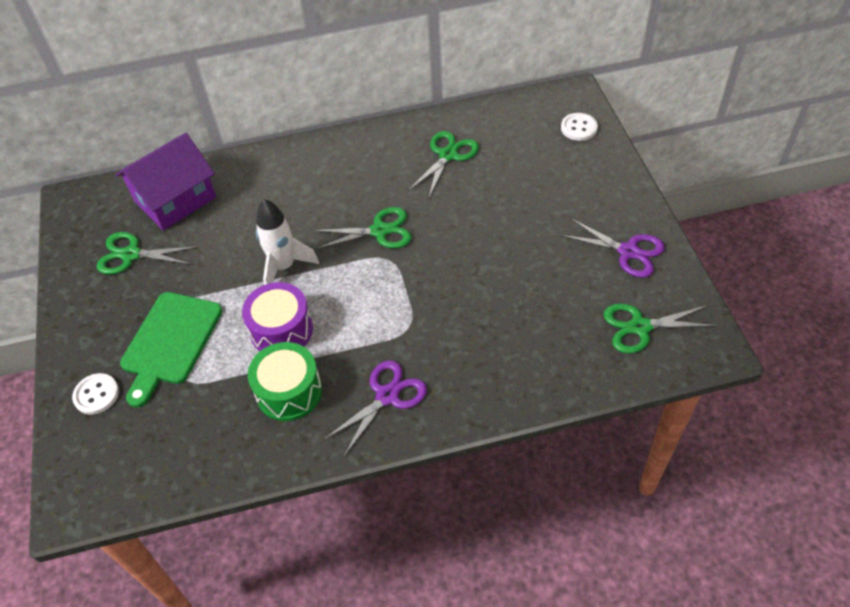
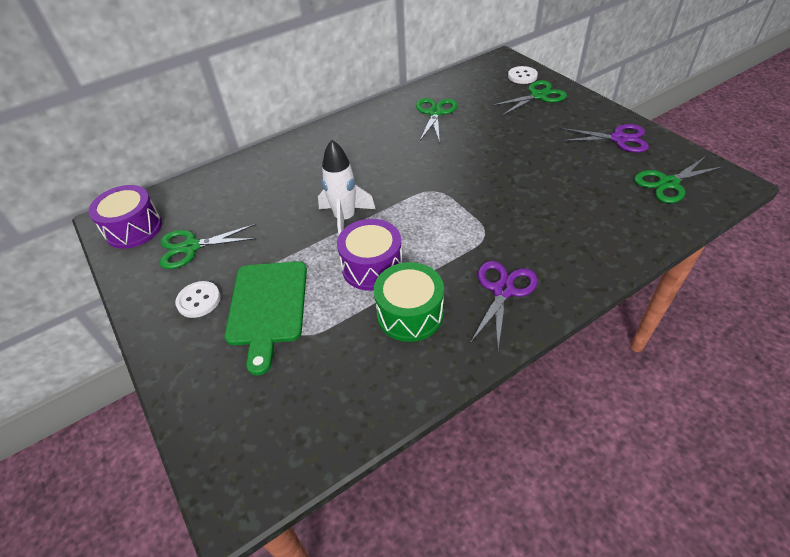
camera: 20 degrees left, 5 degrees down
(89, 217) = (134, 229): none -> purple drum
(96, 395) = (211, 376): white button -> white button (199, 300)
(175, 199) = (214, 195): purple house -> none
(379, 231) = (413, 173): green scissors -> green scissors (538, 96)

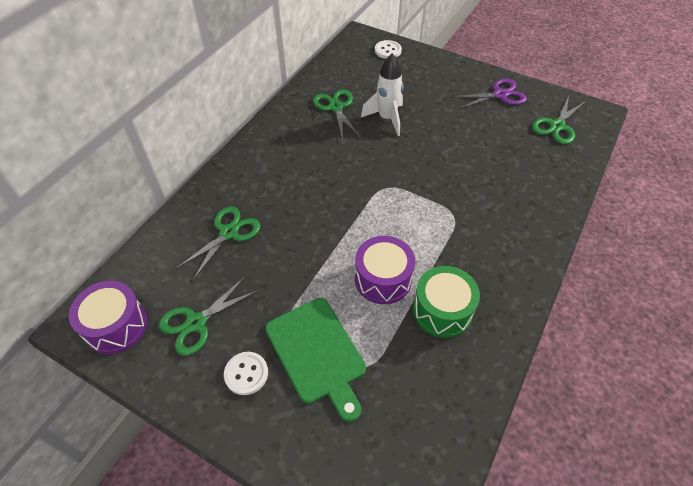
camera: 30 degrees left, 5 degrees up
(345, 219) = (327, 241): white rocket -> white rocket (387, 119)
(503, 290) = (498, 261): purple scissors -> none
(538, 96) = (413, 68): green scissors -> green scissors (228, 233)

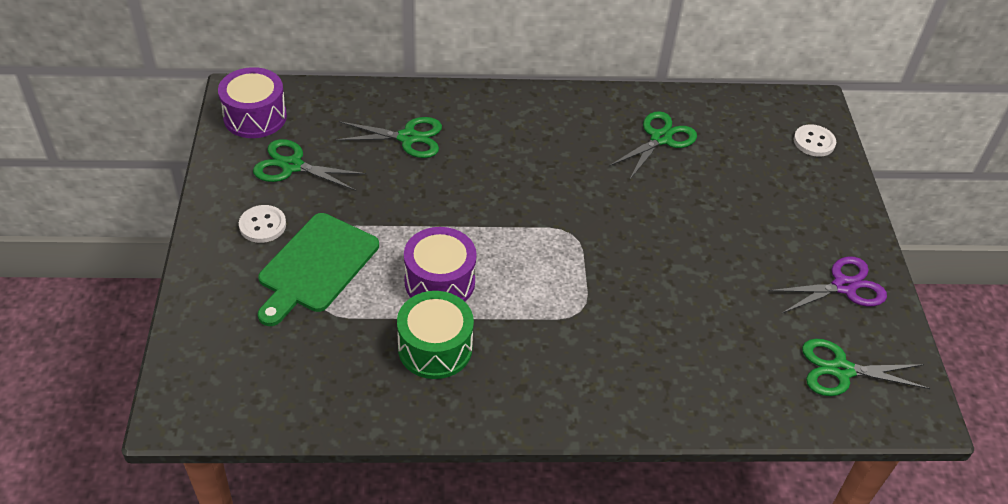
camera: 55 degrees right, 5 degrees down
(387, 119) = (685, 191): white rocket -> none
(500, 95) = (844, 286): purple scissors -> purple scissors turned 60 degrees counterclockwise

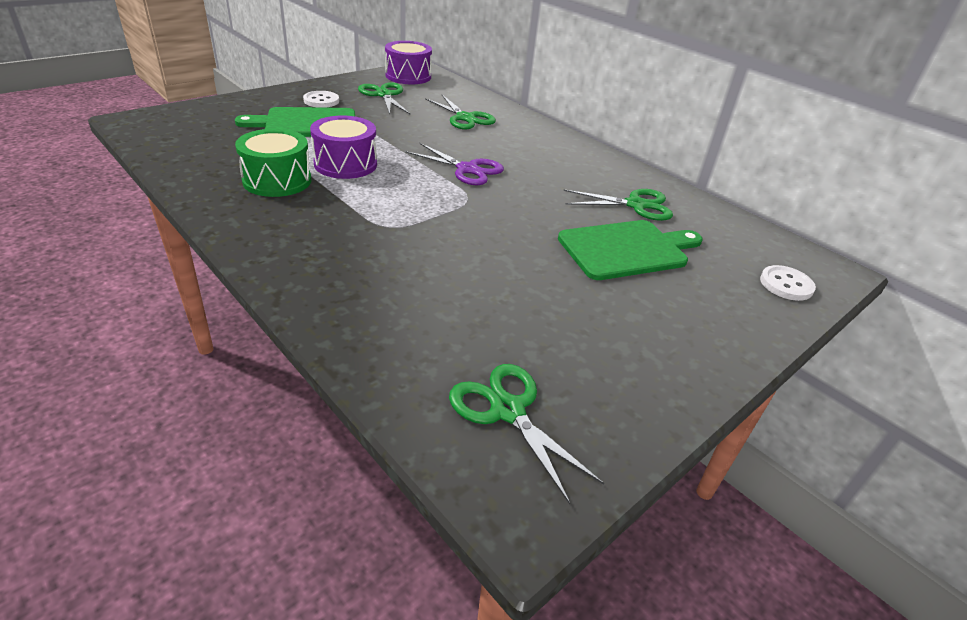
camera: 50 degrees right, 10 degrees down
(716, 190) = (626, 249): none -> green cutting board
(844, 286) = (631, 370): purple scissors -> purple scissors (467, 169)

